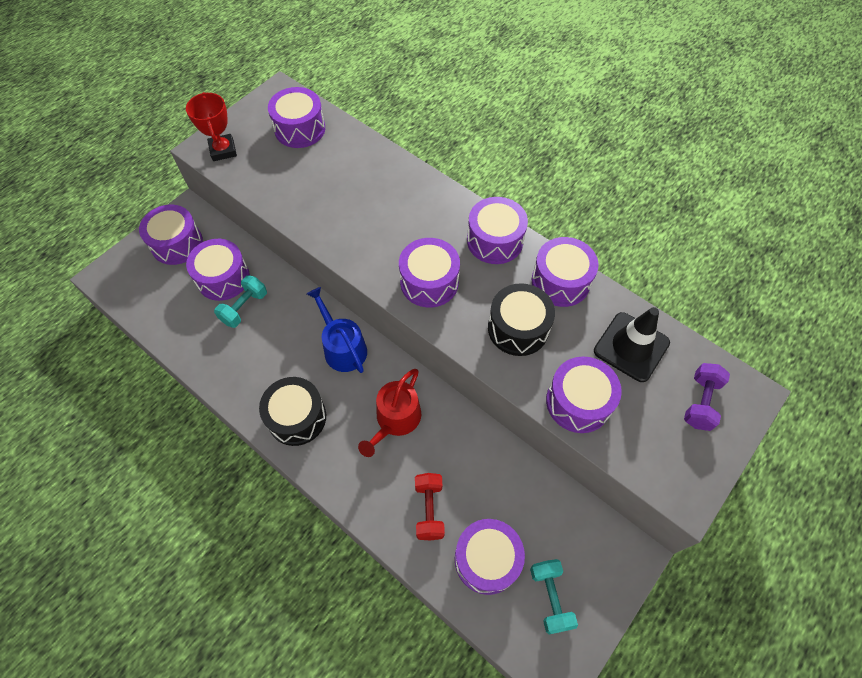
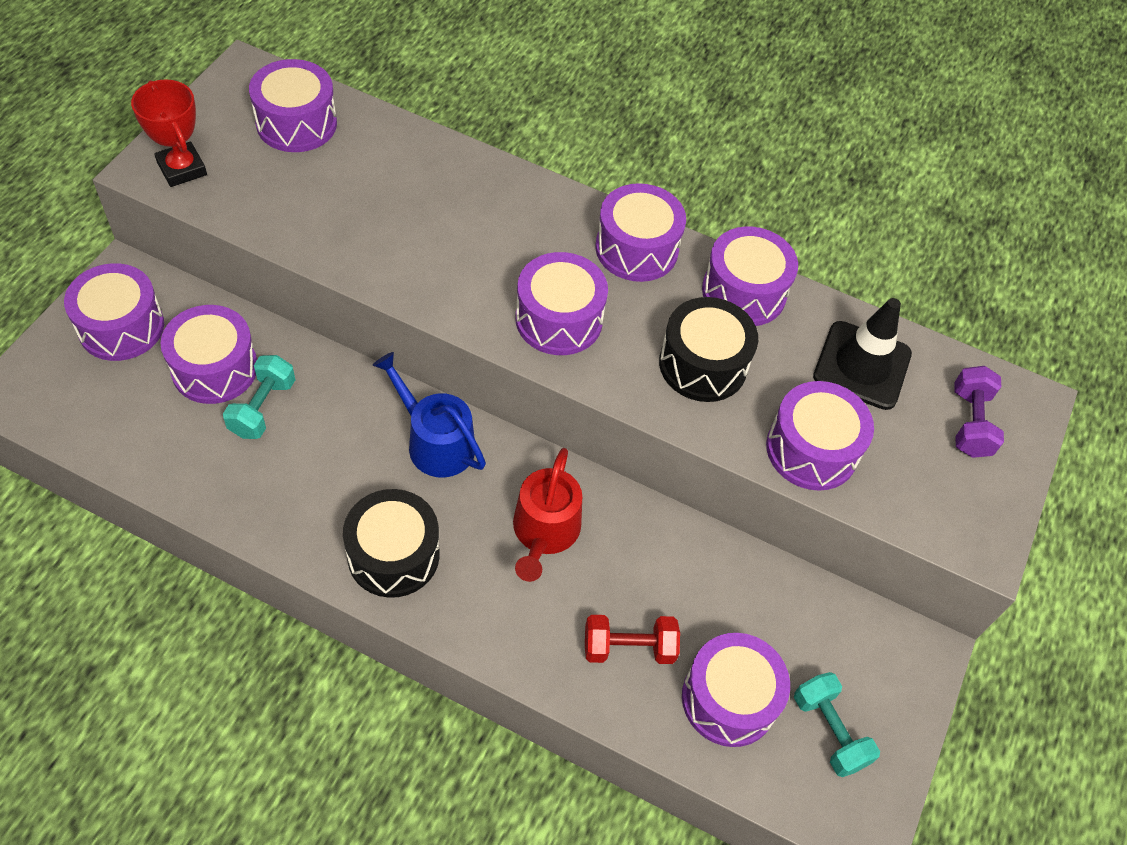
camera: 20 degrees left, 5 degrees down
(429, 509) = (628, 648): red dumbbell -> red dumbbell turned 75 degrees counterclockwise

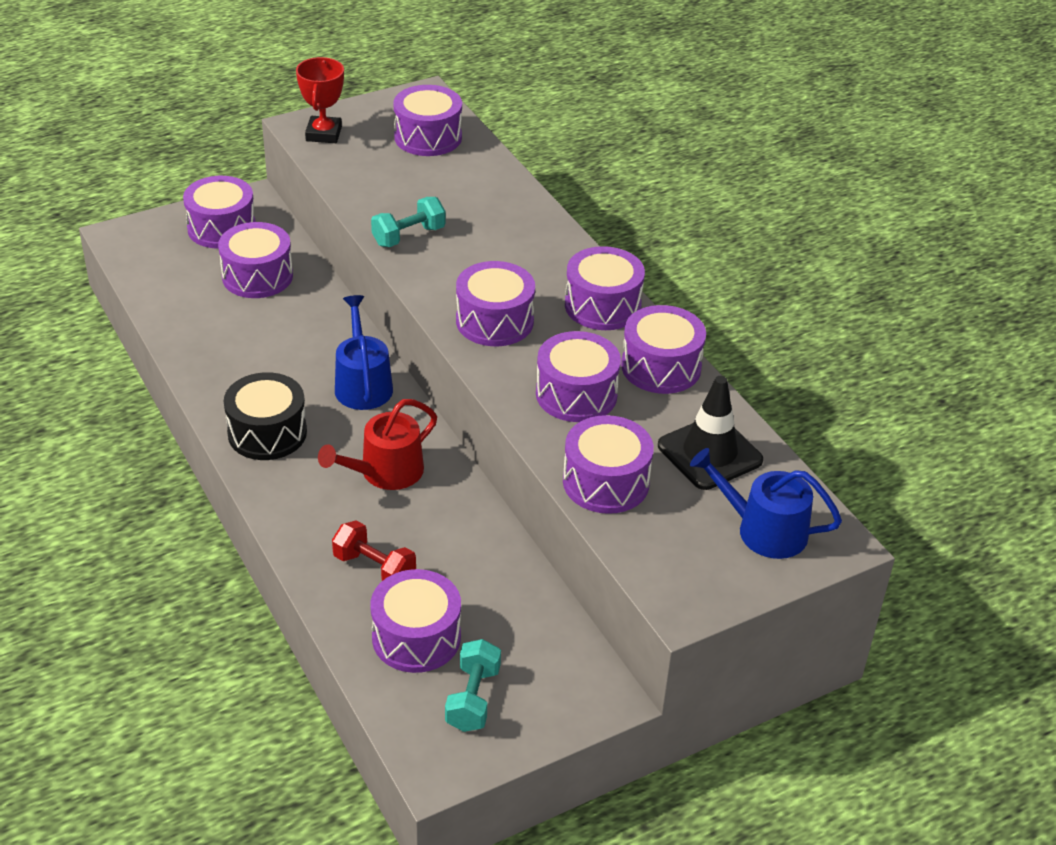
camera: 40 degrees right, 15 degrees down
(263, 408) = (266, 312): turquoise dumbbell -> turquoise dumbbell (408, 236)
(703, 364) = (576, 394): black drum -> purple drum
(970, 423) = (764, 530): purple dumbbell -> blue watering can

